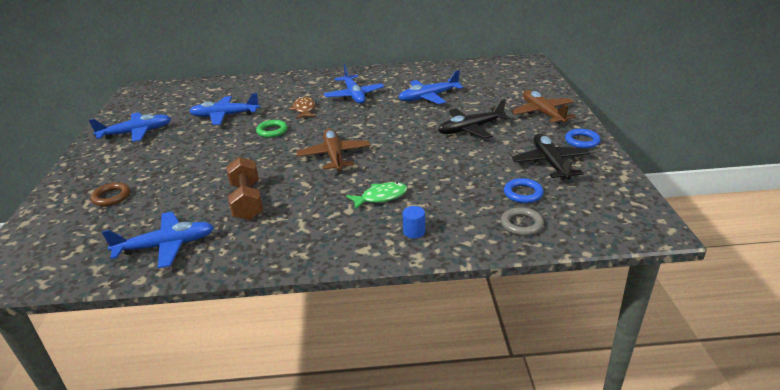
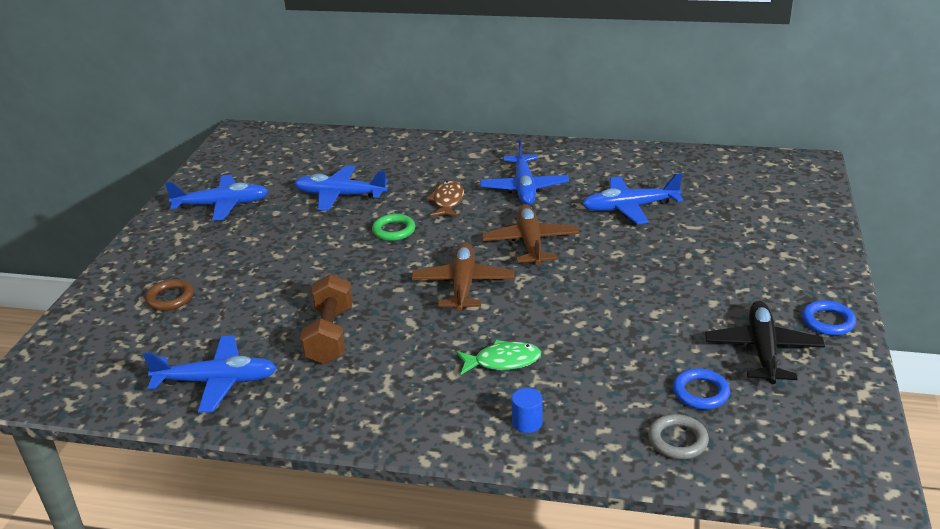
camera: 15 degrees right, 0 degrees up
(470, 129) = (669, 272): black plane -> none
(542, 113) = (790, 262): brown plane -> brown plane (530, 243)

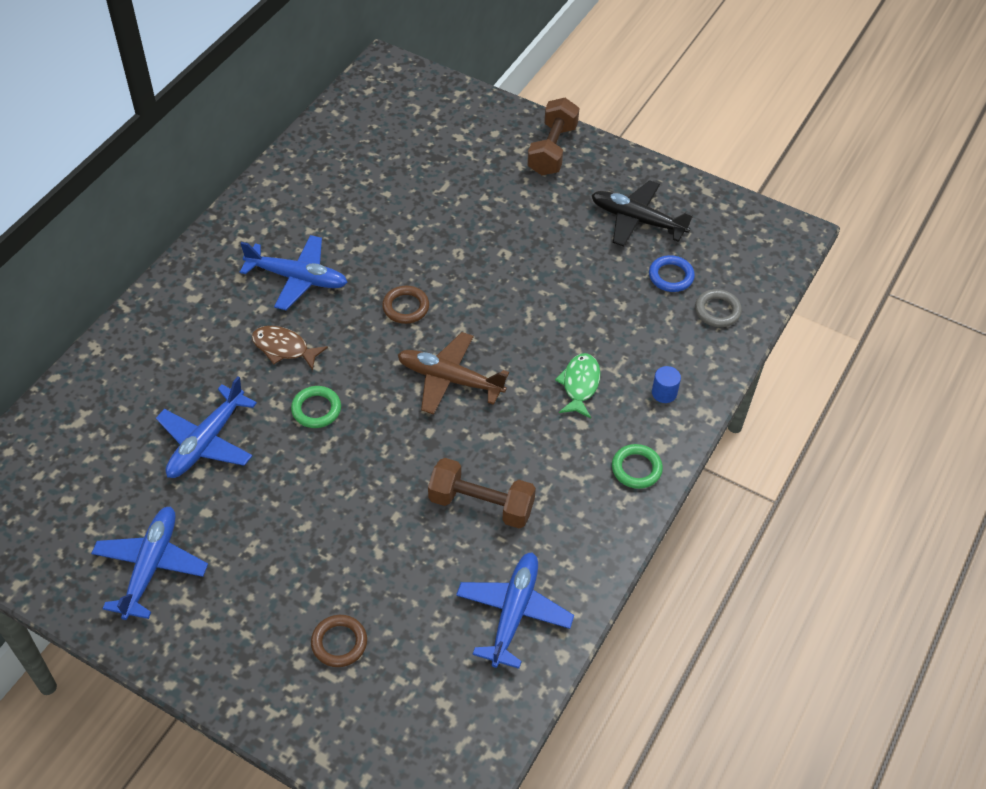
camera: 75 degrees left, 20 degrees up
(414, 424) = (636, 469): none -> green ring
(530, 243) = (405, 307): brown plane -> brown ring
(630, 207) = (386, 214): blue plane -> none
(806, 273) = (552, 150): none -> brown dumbbell
(828, 321) = (620, 169): blue ring -> none

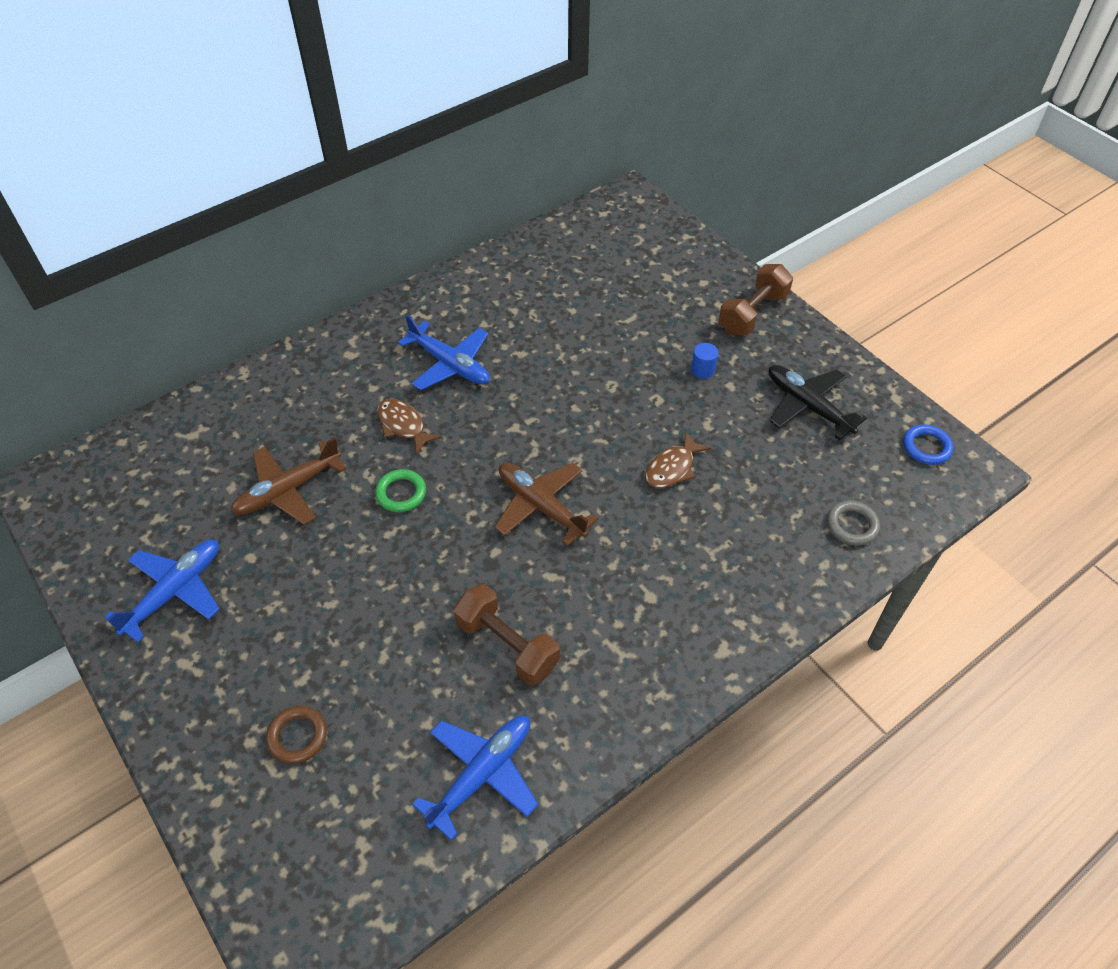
camera: 25 degrees right, 0 degrees up
(206, 441) = (288, 490): blue plane -> brown plane
(405, 307) = (535, 422): brown ring -> none
(548, 310) = (672, 468): none -> brown fish
(580, 385) = (668, 555): green fish -> none
(636, 469) = (685, 665): green ring -> none
(664, 393) = (753, 594): blue cylinder -> blue cylinder (702, 370)
(671, 276) = (817, 473): blue ring -> blue ring (926, 447)

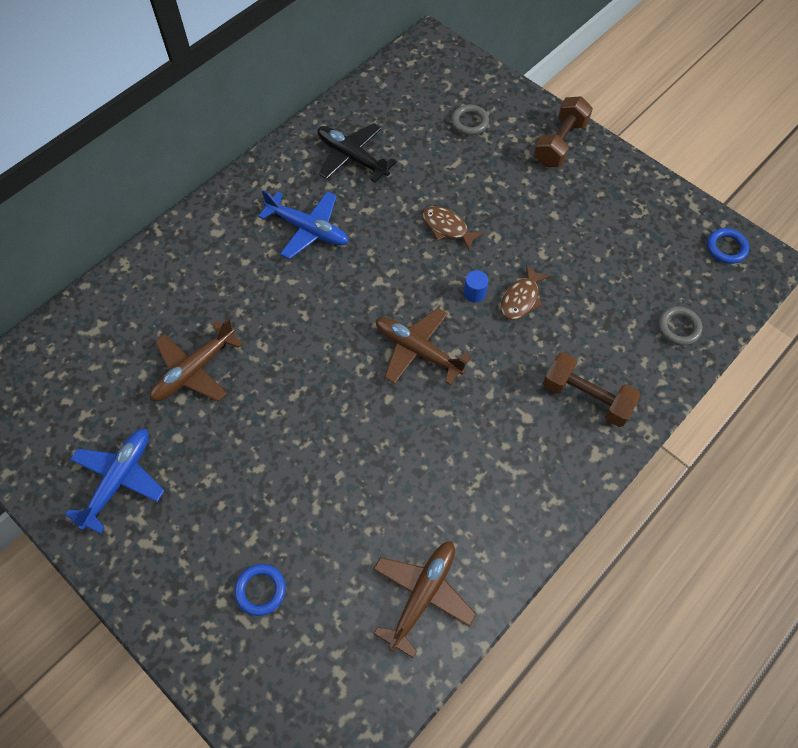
camera: 10 degrees left, 10 degrees up
(297, 736) = (260, 590): brown ring -> blue ring
(401, 493) = (294, 357): green ring -> none
(403, 425) = (281, 294): brown fish -> brown fish (447, 228)
(482, 774) = (422, 595): blue plane -> brown plane
(507, 645) = (418, 480): brown dumbbell -> brown dumbbell (586, 397)
(655, 280) = (469, 122): none -> grey ring
(702, 370) = (528, 203): blue cylinder -> blue cylinder (474, 293)
(808, 406) = (623, 224): black plane -> black plane (352, 157)

